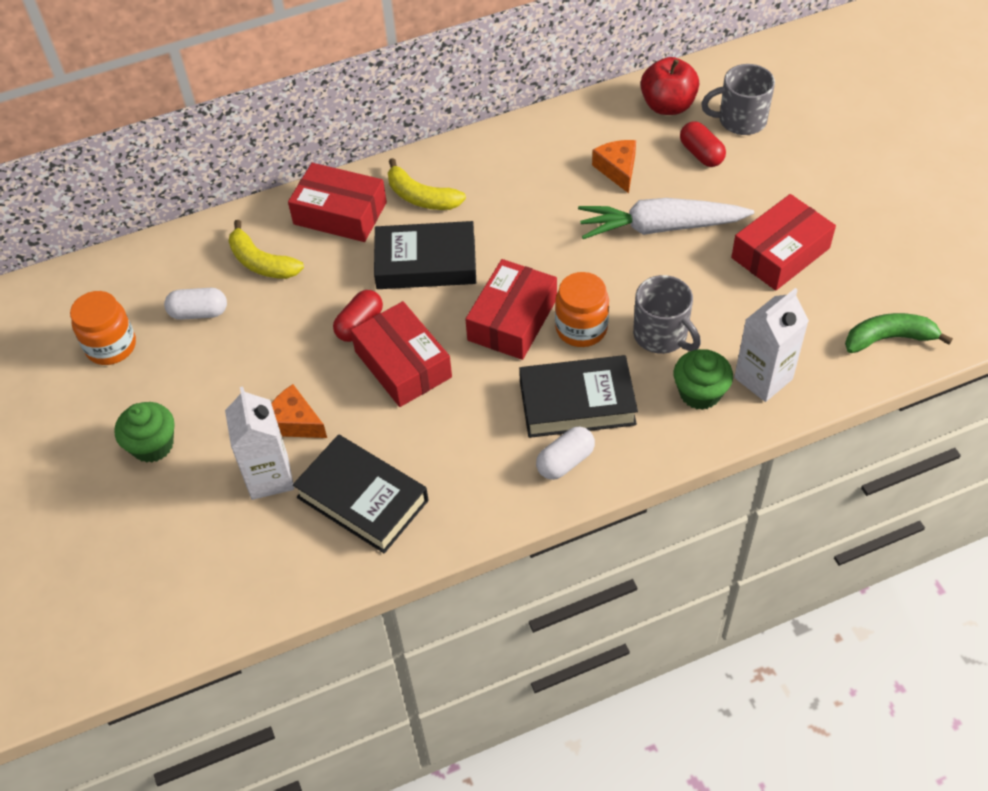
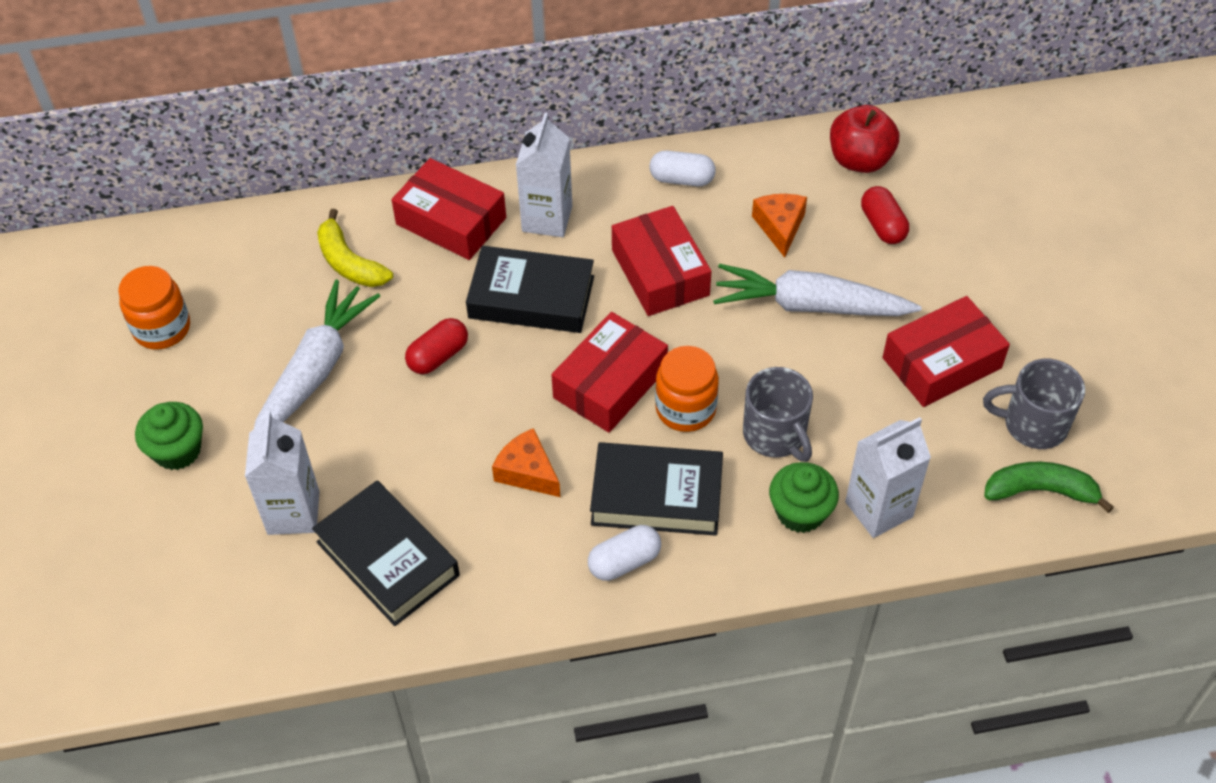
camera: 10 degrees right, 0 degrees up
(199, 313) = (266, 308): white capsule -> white capsule (682, 179)
(256, 356) = (315, 371): none -> white carrot
(295, 422) = (337, 455): orange cheese -> orange cheese (527, 472)
(403, 364) = (474, 411): red box -> red box (660, 272)
(421, 197) = (547, 219): yellow banana -> white carton
(740, 120) = (940, 193): grey mug -> grey mug (1033, 424)

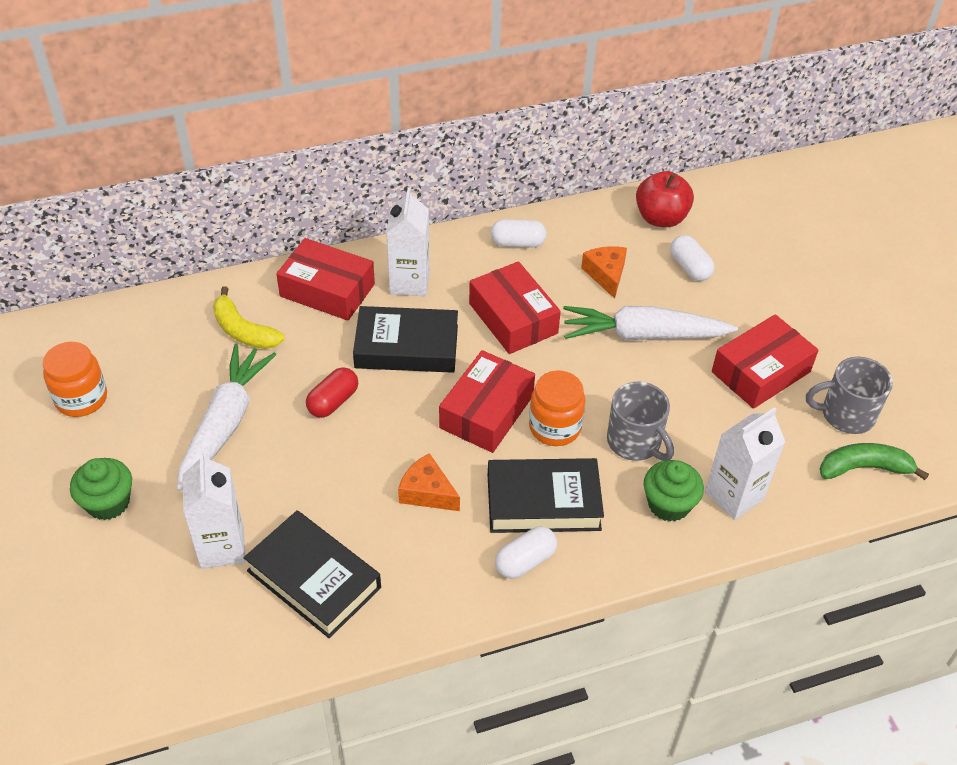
camera: 10 degrees left, 5 degrees down
(882, 226) = (690, 267): red capsule -> white capsule

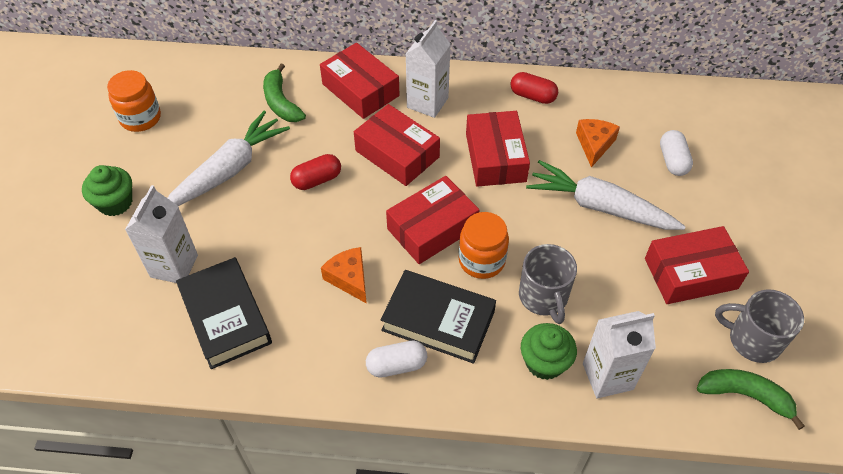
camera: 25 degrees right, 5 degrees up
(243, 330) = (281, 102): yellow banana -> green banana
(406, 346) = (397, 154): black book -> red box
(517, 243) = (532, 96): white capsule -> red capsule
(661, 218) = (668, 110): red apple -> none

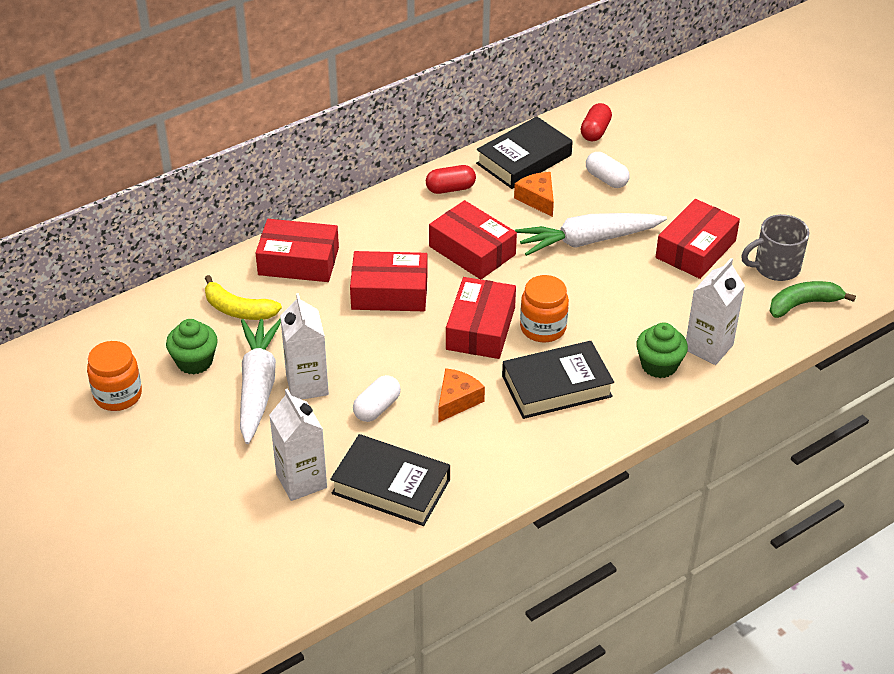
camera: 40 degrees left, 10 degrees down
(115, 203) = (184, 470): green cupcake -> green cupcake (194, 361)
(281, 102) = (238, 309): green banana -> yellow banana
(317, 180) = (345, 349): red capsule -> red capsule (595, 131)
(349, 278) = (457, 400): orange cheese -> orange cheese turned 105 degrees clockwise
(396, 365) = (560, 433): white capsule -> white capsule (377, 408)
(427, 102) = (369, 240): white carton -> white carton (307, 385)
(543, 297) = (613, 325): grey mug -> none
(618, 104) = (524, 159): none -> black book

